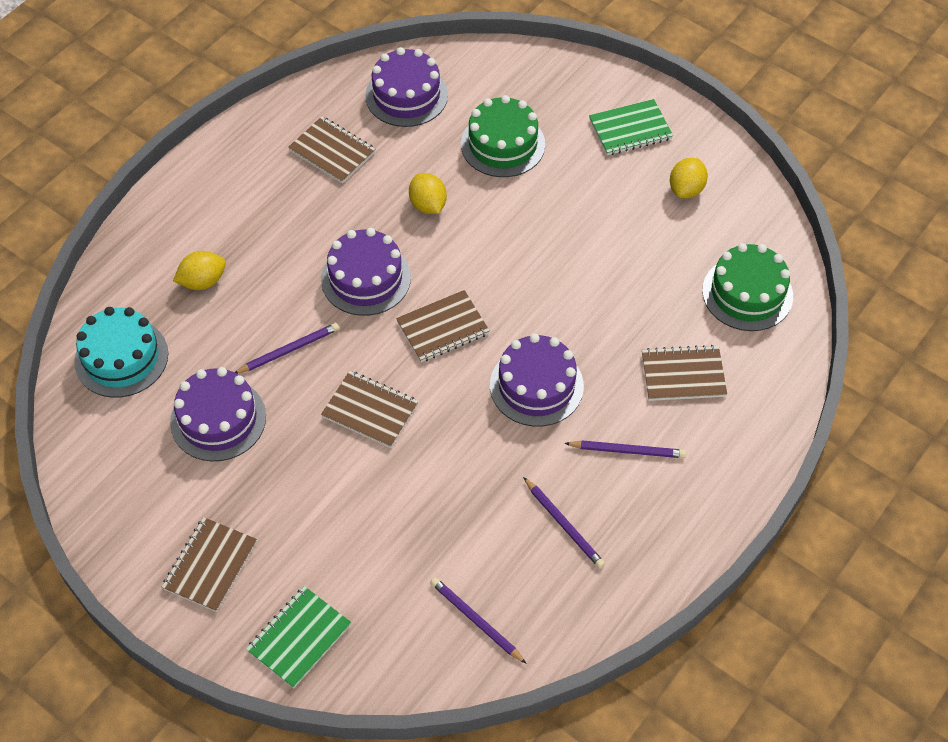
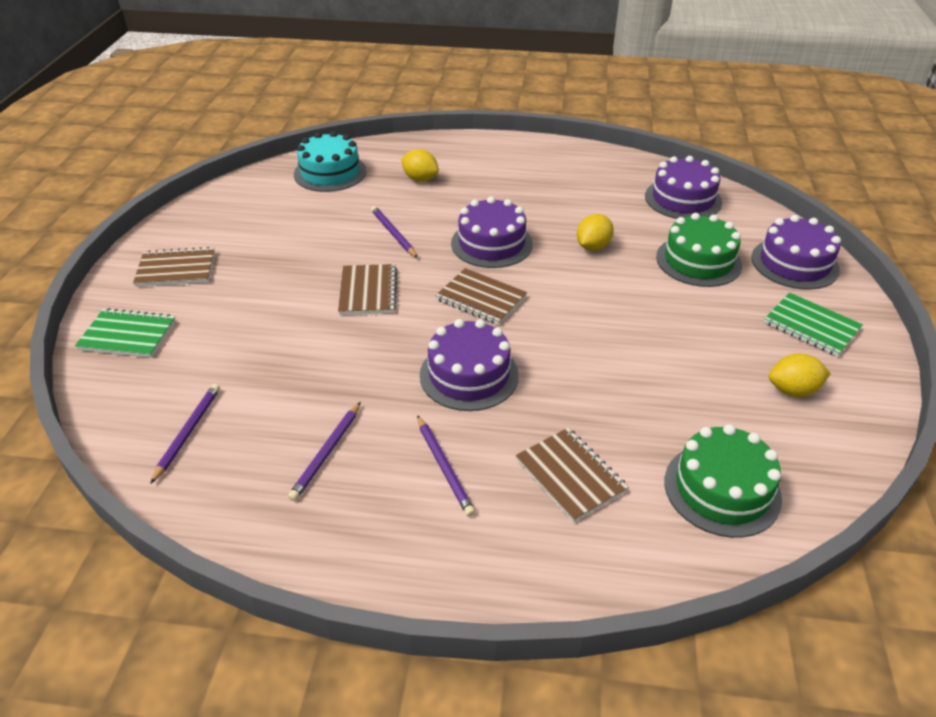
camera: 60 degrees right, 15 degrees down
(218, 419) = (307, 227): purple cake -> purple cake (794, 263)
(288, 350) = (393, 234): purple pencil -> purple pencil turned 150 degrees counterclockwise
(332, 151) = (590, 187): brown notebook -> none

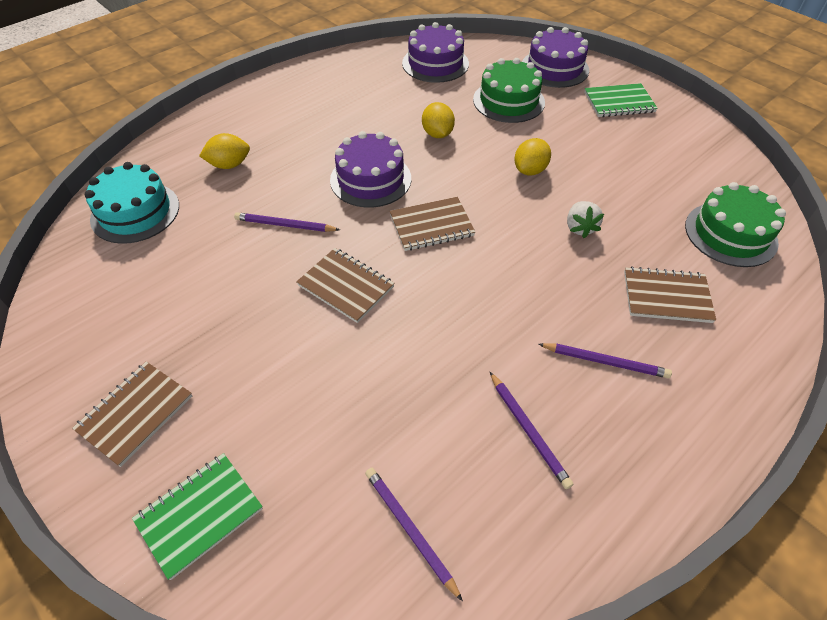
camera: 50 degrees left, 10 degrees up
(469, 375) = (514, 286): purple cake -> none
(588, 380) = (580, 228): none -> white strawberry
(793, 390) = (668, 148): yellow lemon -> yellow lemon (530, 170)

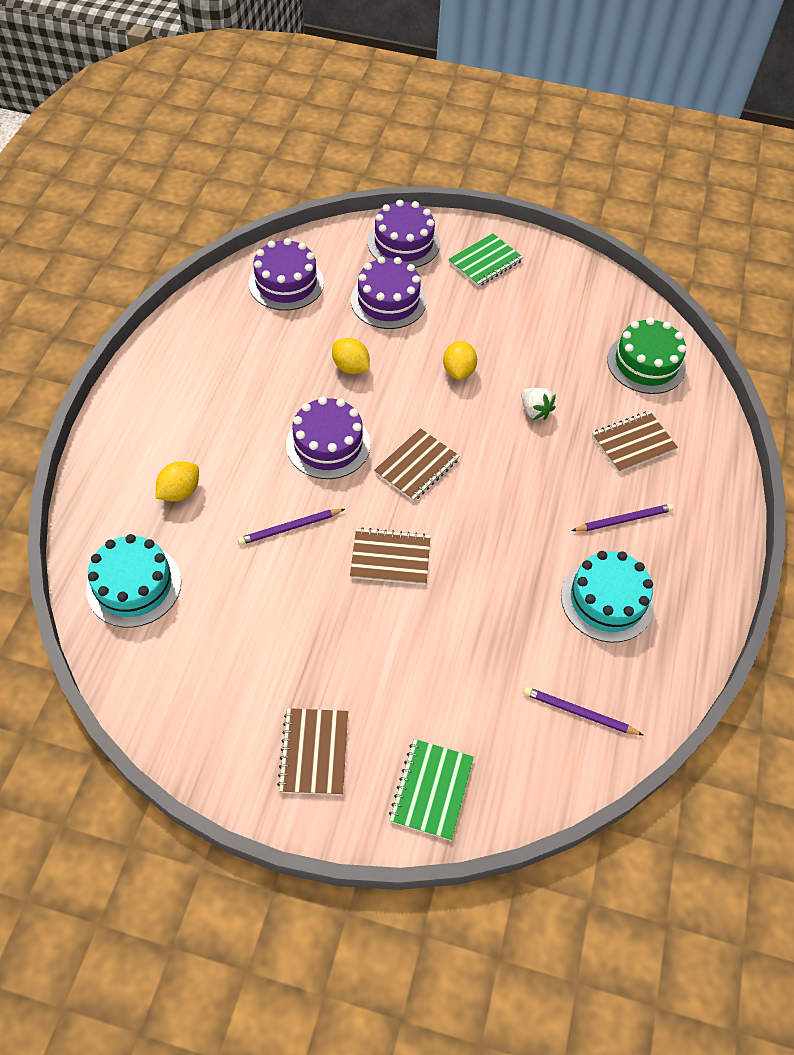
camera: 35 degrees left, 5 degrees up
(508, 101) = (388, 301): green cake -> purple cake
(528, 430) = (607, 600): purple pencil -> turquoise cake

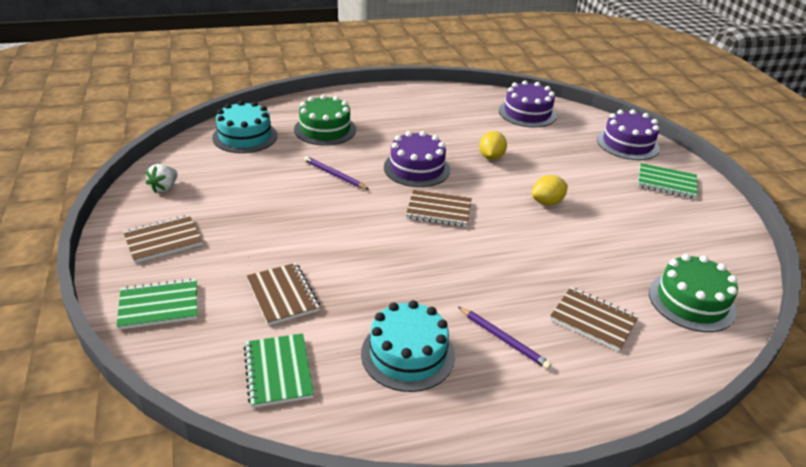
camera: 60 degrees right, 20 degrees down
(180, 492) = (325, 129): yellow lemon -> green cake
(388, 301) = (568, 153): purple cake -> none
(390, 558) = (347, 223): brown notebook -> brown notebook (283, 295)
(534, 411) = (557, 251): white strawberry -> white strawberry (164, 187)
(579, 713) = (278, 371): purple pencil -> green notebook

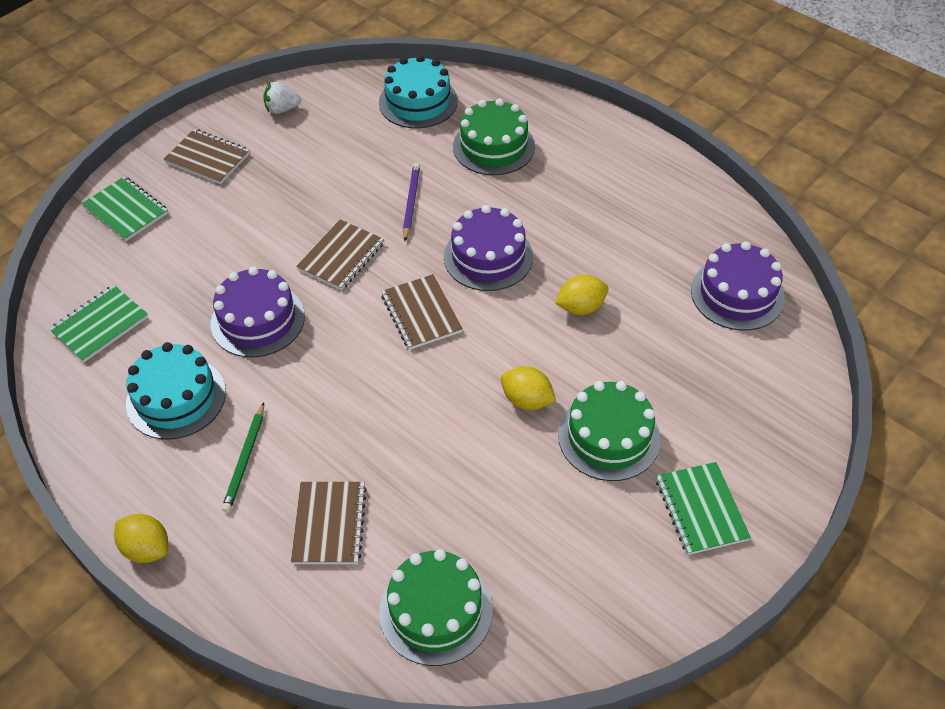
camera: 60 degrees right, 15 degrees up
(283, 295) = (193, 274): brown notebook -> brown notebook (341, 257)
(503, 339) = (245, 459): purple pencil -> green pencil
(555, 430) = (147, 549): none -> yellow lemon
(596, 188) = (609, 437): none -> green cake
(627, 144) = (770, 432): purple cake -> purple cake (257, 320)

